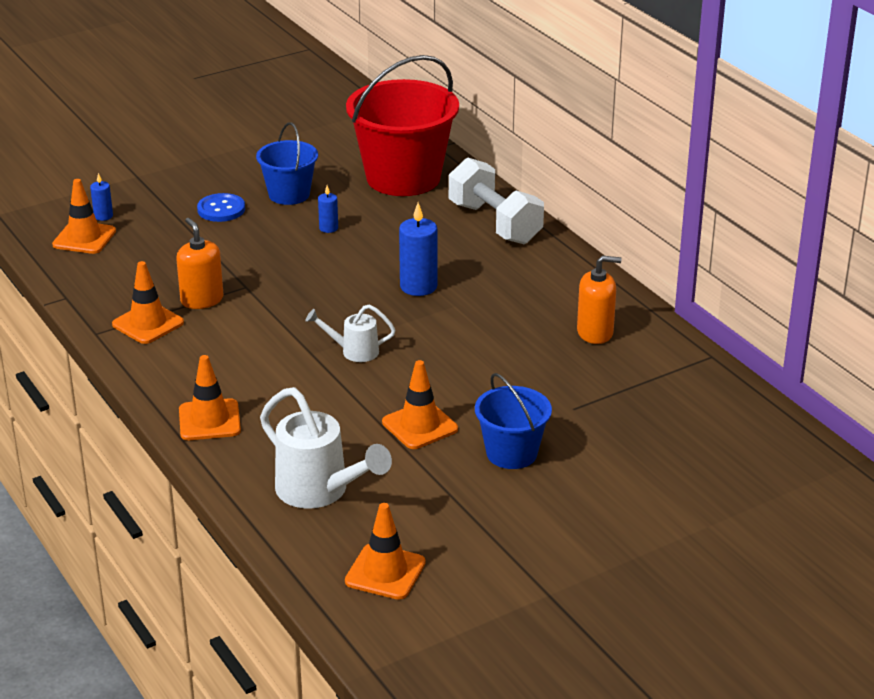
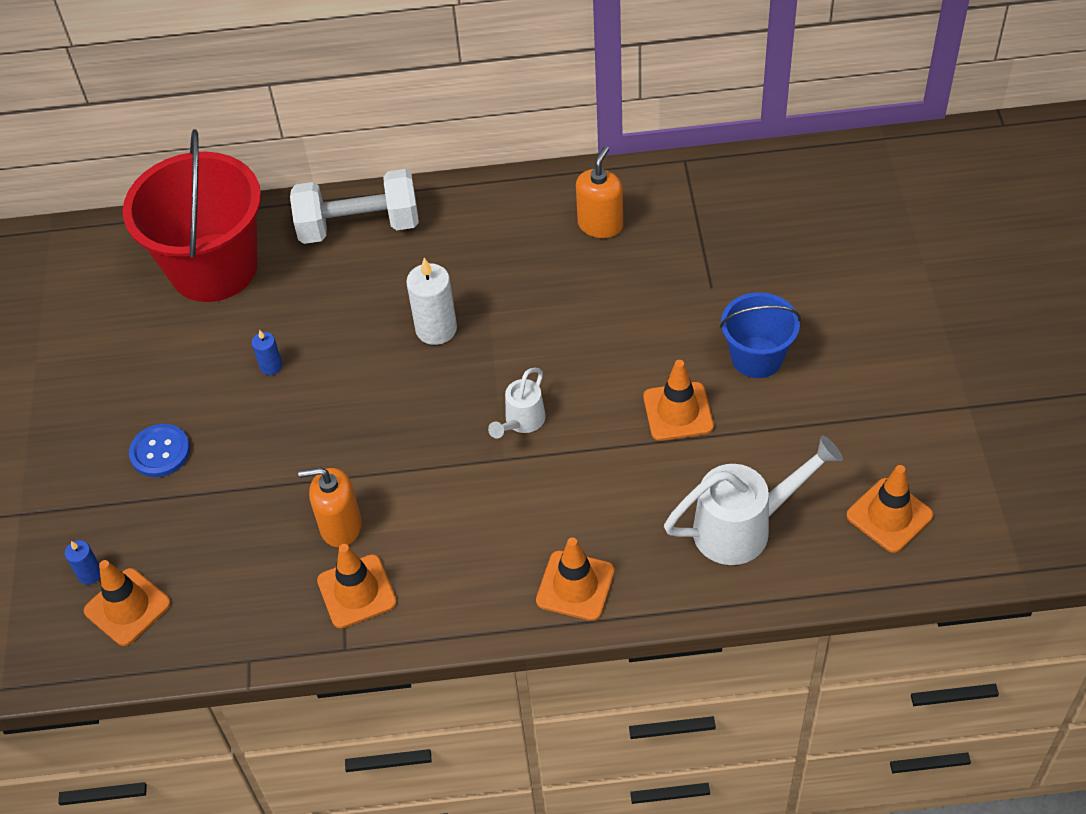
camera: 60 degrees left, 20 degrees up
(289, 194) = (174, 379): blue bucket -> none
(418, 286) = (436, 329): blue candle -> white candle

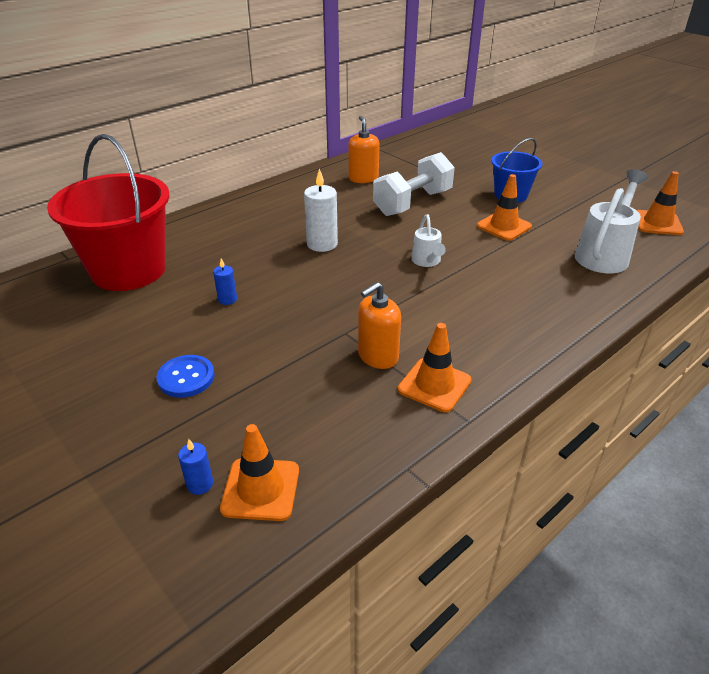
camera: 40 degrees left, 15 degrees down
(359, 226) = (217, 221): white dumbbell -> white dumbbell (412, 203)
(575, 586) = (561, 316): orange traffic cone -> none

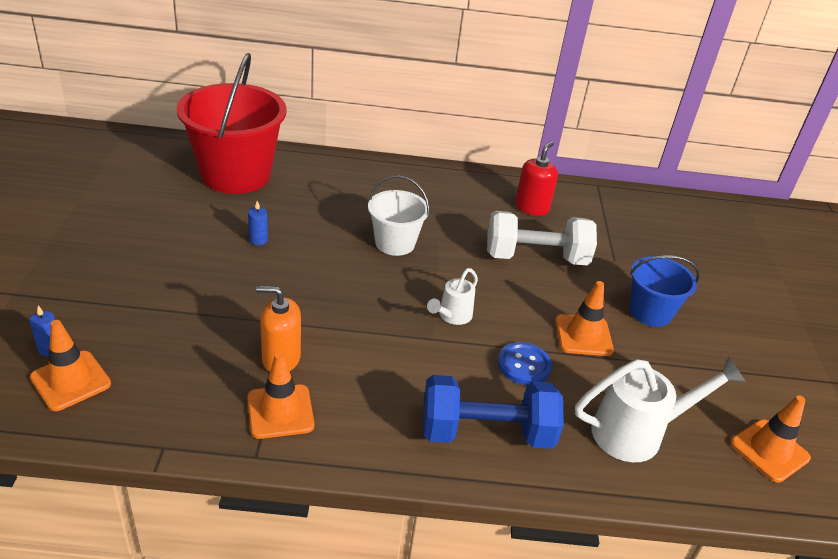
camera: 40 degrees right, 0 degrees up
(186, 377) = (148, 276): blue button -> blue button (524, 365)
(322, 244) = (395, 243): white candle -> white bucket
(363, 178) = (531, 207): orange soap dispenser -> red soap dispenser
(549, 306) = (486, 432): none -> blue dumbbell

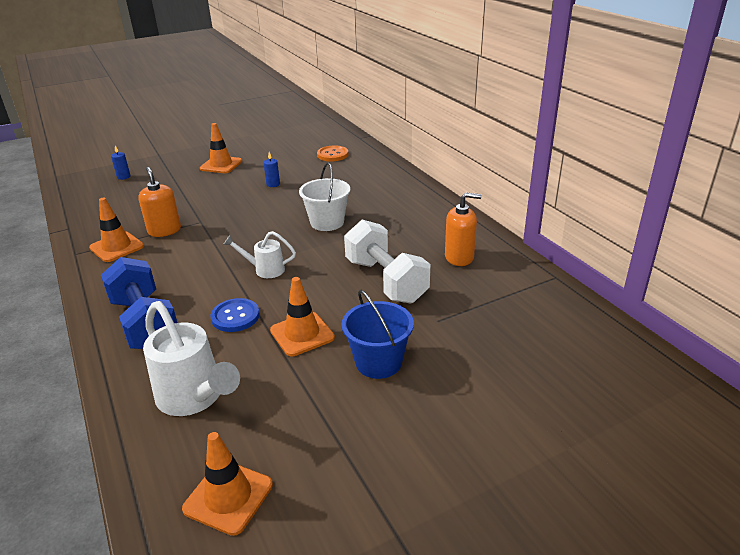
camera: 65 degrees right, 5 degrees down
(70, 381) = (103, 190): orange traffic cone -> orange traffic cone (221, 165)
(235, 175) = (332, 155): red bucket -> orange button
(531, 207) = (459, 257): red soap dispenser -> orange soap dispenser

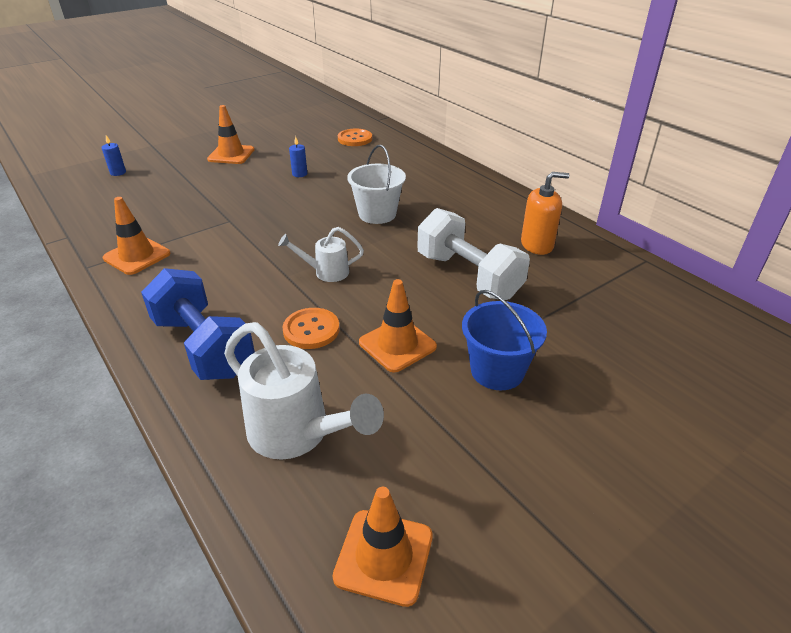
camera: 10 degrees left, 5 degrees up
(164, 230) = (189, 233): orange soap dispenser -> none
(235, 316) = (311, 330): blue button -> orange button

